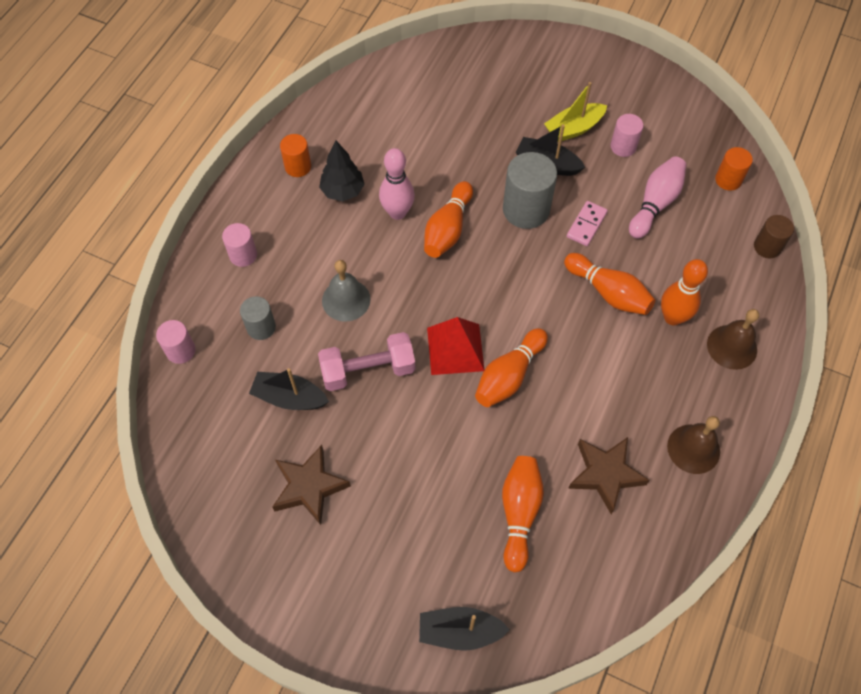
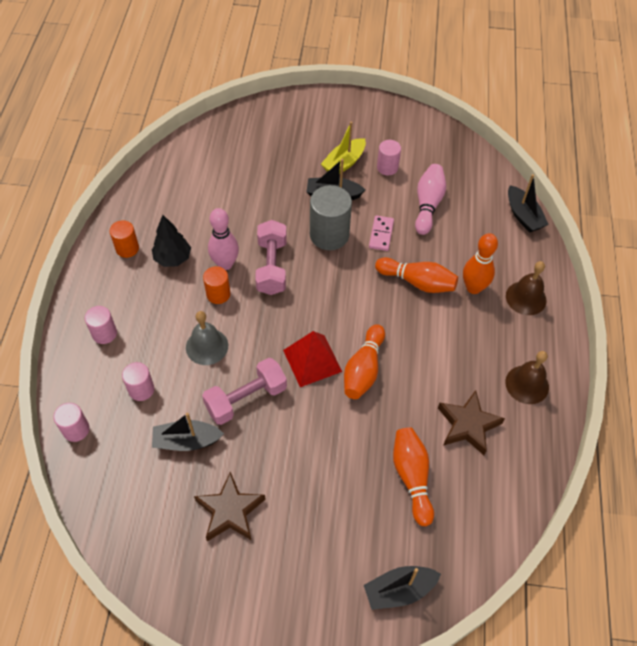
camera: 20 degrees left, 5 degrees down
(261, 327) = (141, 389): grey cylinder -> pink cylinder
(448, 229) = (271, 266): orange bowling pin -> pink dumbbell
(728, 180) = (475, 173): orange cylinder -> orange cylinder (218, 294)
(767, 247) = (523, 215): brown cylinder -> black boat

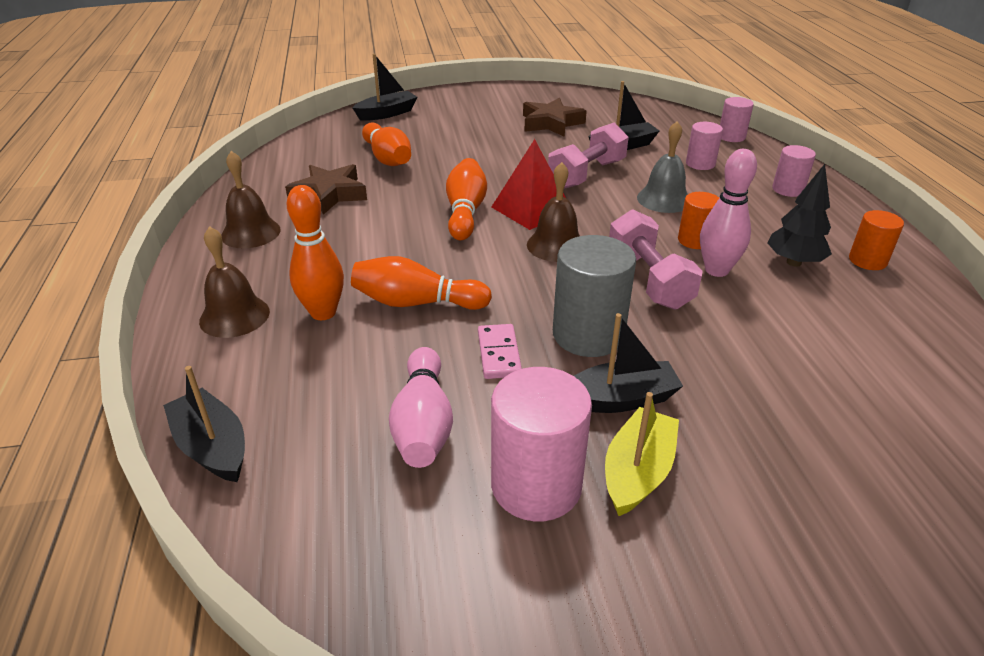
camera: 165 degrees right, 20 degrees down
(313, 313) = (556, 245): none -> brown bell
(387, 167) = (536, 485): pink cylinder -> pink cylinder, size x1.74

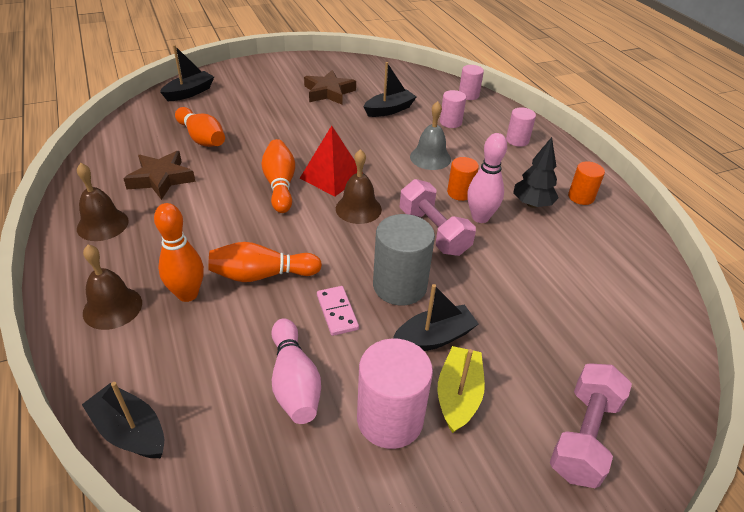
camera: 15 degrees left, 5 degrees up
(586, 174) = (367, 140): pink dumbbell -> pink dumbbell (584, 436)

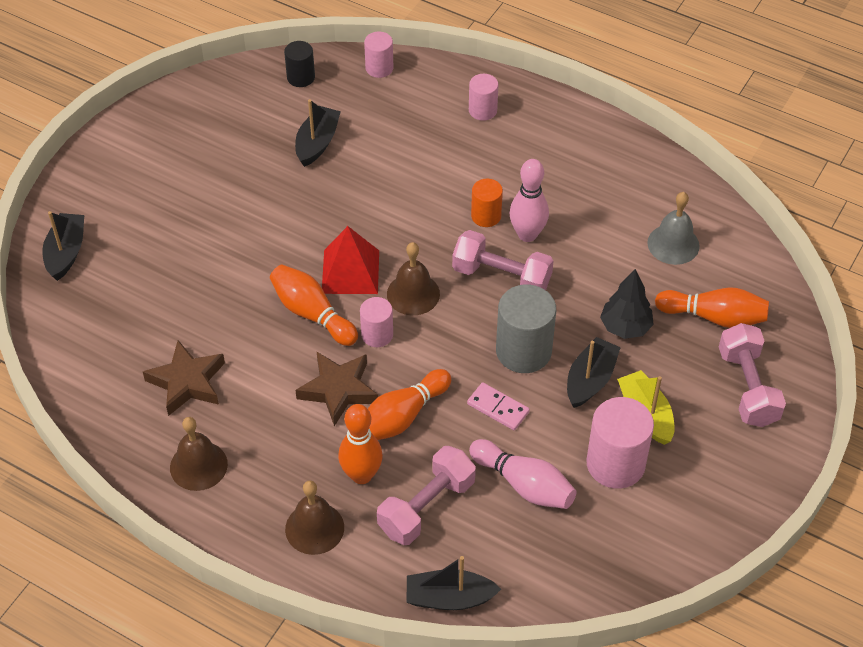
camera: 35 degrees left, 10 degrees up
(202, 138) = (163, 307): orange bowling pin -> orange bowling pin (714, 317)
(202, 346) = (426, 507): none -> pink dumbbell
(329, 92) = (225, 155): brown star -> brown star (338, 390)
(415, 80) = (301, 77): none -> black cylinder
(430, 158) = (420, 187): grey bell -> grey bell (673, 244)
(450, 122) = (397, 123): pink cylinder -> pink cylinder (377, 335)
(532, 204) = (559, 189): black tree -> black tree (625, 327)
(581, 197) = (594, 153): orange cylinder -> none

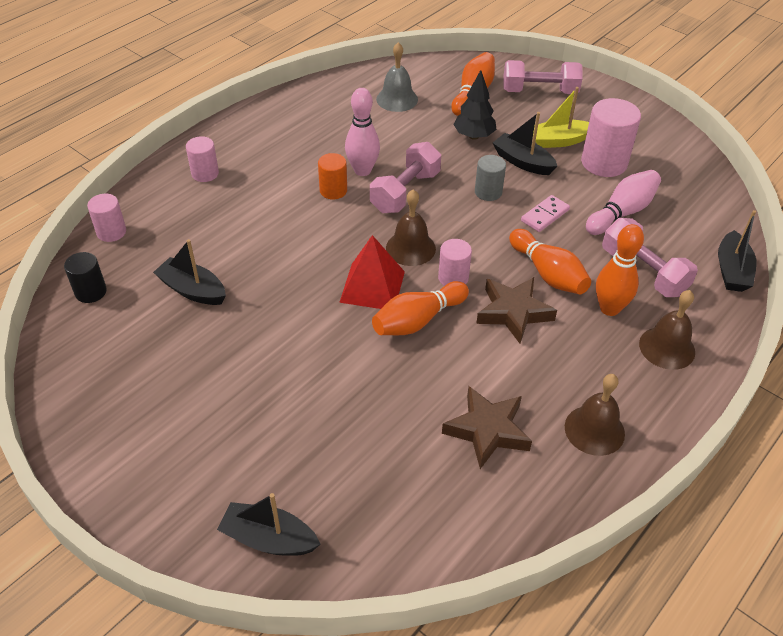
camera: 80 degrees left, 5 degrees down
(523, 351) = (488, 192): grey cylinder -> grey cylinder, size x0.58

